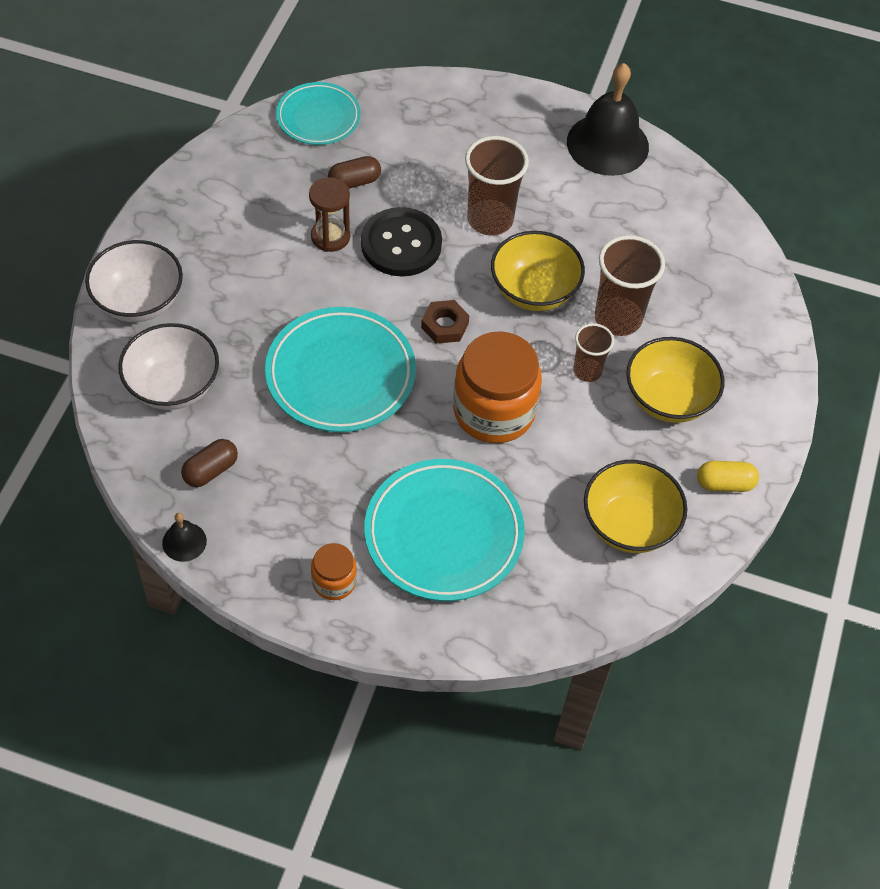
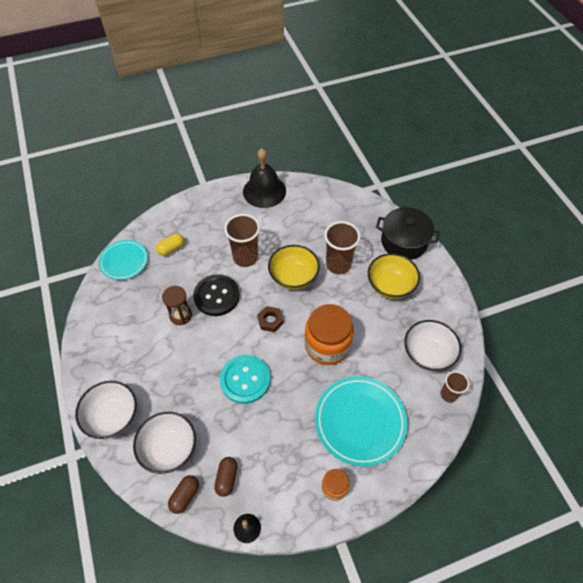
camera: 35 degrees left, 0 degrees up
(340, 374) = (245, 380): turquoise plate -> turquoise button
(354, 182) = (168, 281): brown capsule -> brown capsule (185, 496)
(587, 371) = (348, 297): brown cup -> brown cup (448, 394)
(629, 524) = (427, 354): yellow bowl -> white bowl
(724, 484) = (445, 307): yellow capsule -> yellow capsule (171, 248)
(756, 354) = (404, 241): none -> black pot

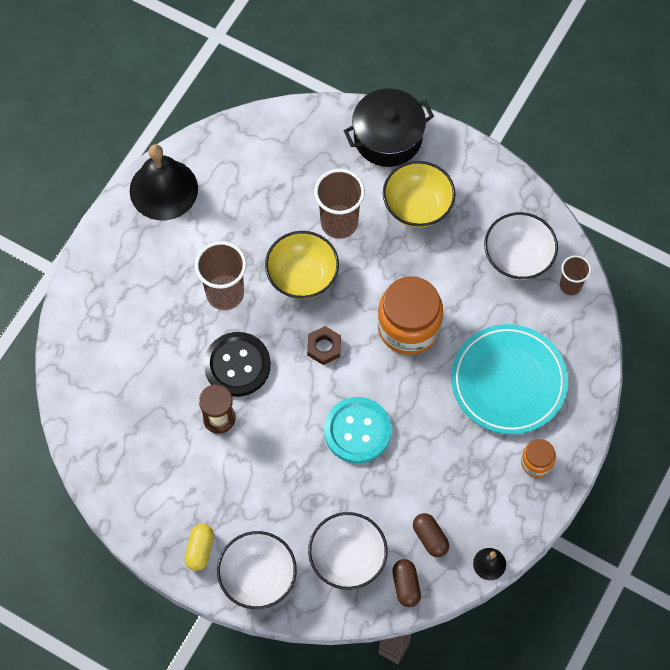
camera: 40 degrees left, 10 degrees up
(124, 261) = (85, 408): turquoise plate -> none
(171, 248) = (125, 350): yellow capsule -> yellow capsule (200, 550)

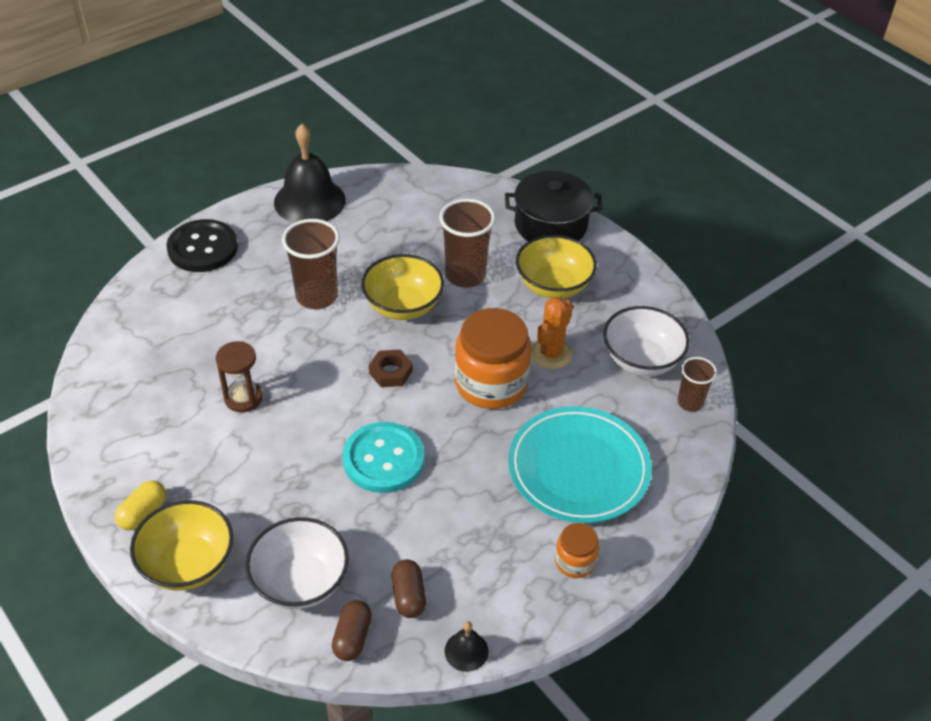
camera: 20 degrees right, 20 degrees down
(237, 365) = (291, 359): black button -> black button (202, 248)
(258, 577) = (188, 564): white bowl -> yellow bowl
(444, 279) = (551, 354): none -> orange cactus

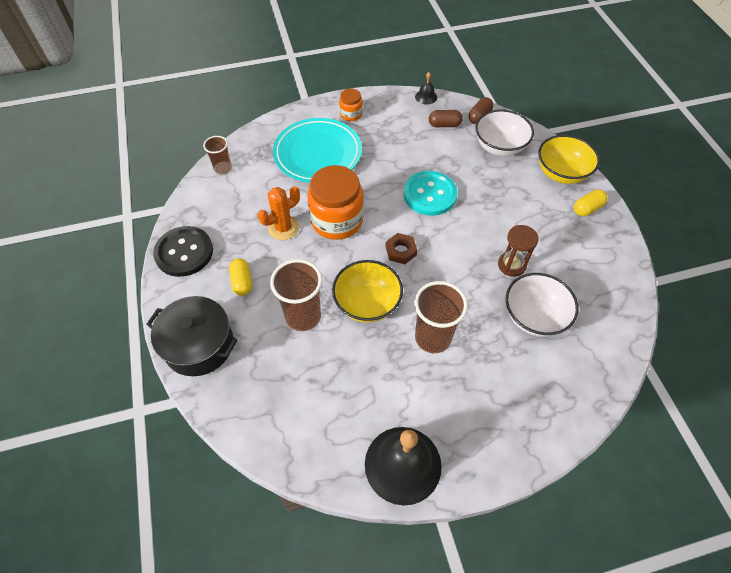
camera: 155 degrees left, 10 degrees up
(202, 248) = (523, 435): black button -> black button (184, 252)
(408, 596) = (444, 125): brown capsule -> brown capsule turned 75 degrees clockwise
(553, 286) = (242, 282): yellow bowl -> yellow capsule
(641, 360) = (228, 204): white bowl -> white bowl (534, 317)

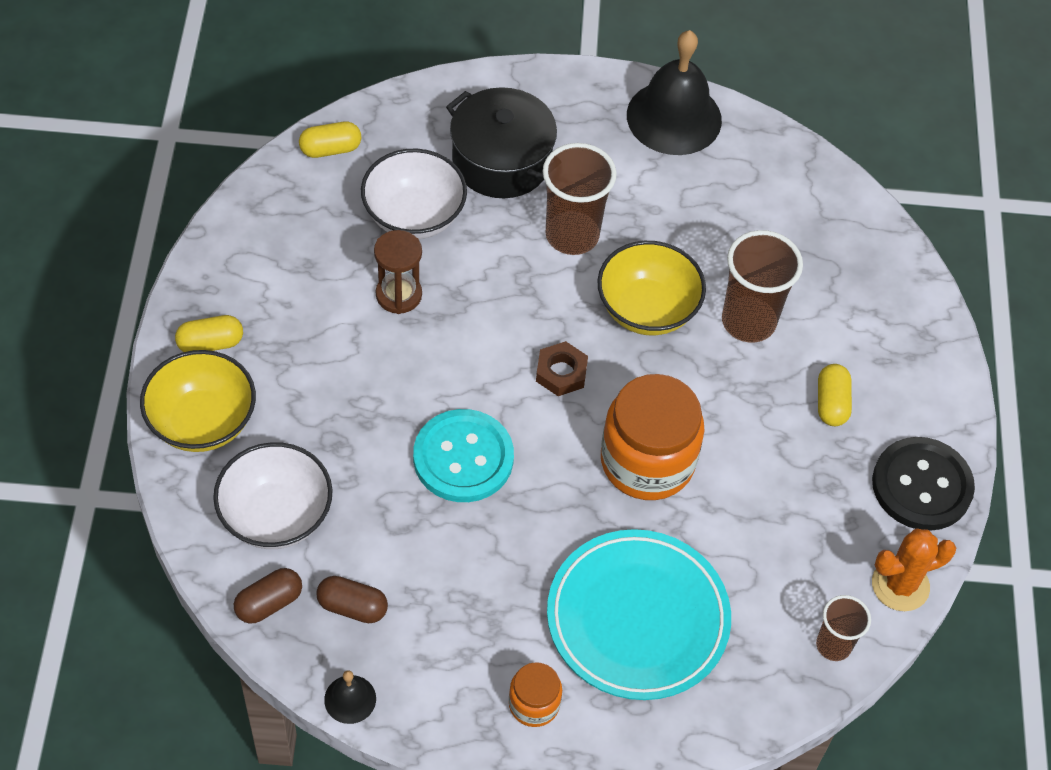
camera: 165 degrees left, 0 degrees up
(199, 345) = (909, 329): black pot -> black pot (501, 161)
(283, 228) = (744, 477): orange cactus -> orange cactus (900, 585)
(614, 346) = (330, 149): none -> yellow capsule

